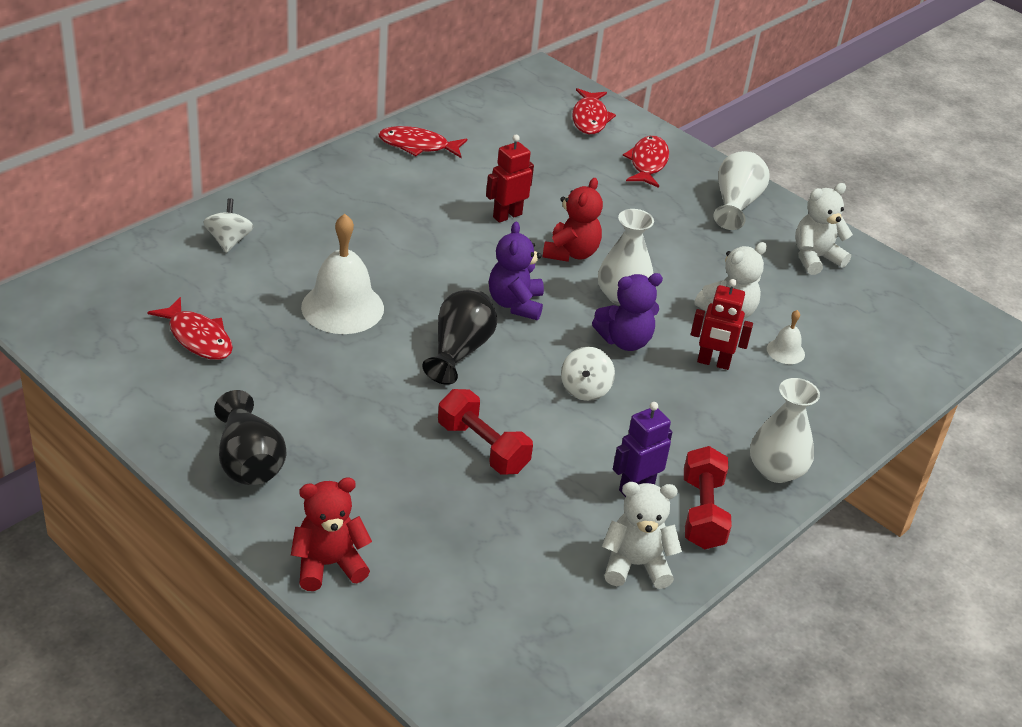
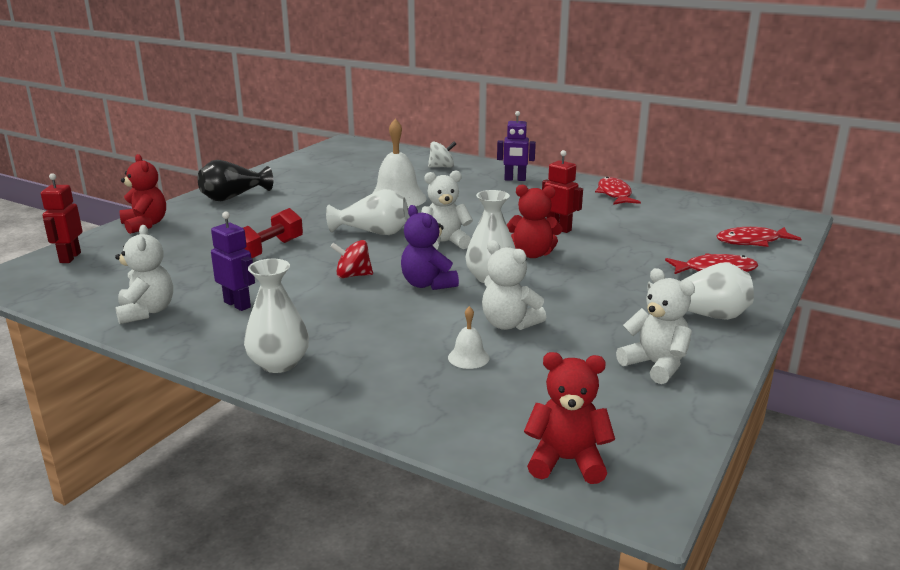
camera: 80 degrees right, 15 degrees down
(198, 338) = (341, 173): red fish -> none
(321, 197) = (515, 179): none -> purple robot
(459, 351) = (373, 232): black vase -> white vase
(515, 304) = (444, 243): purple teddy bear -> white teddy bear
(585, 389) = (353, 275): white spinning top -> red spinning top
(702, 513) = (212, 333): red dumbbell -> none
(713, 363) = (423, 323): red robot -> red robot (70, 257)
(940, 343) = (566, 461): none -> red teddy bear

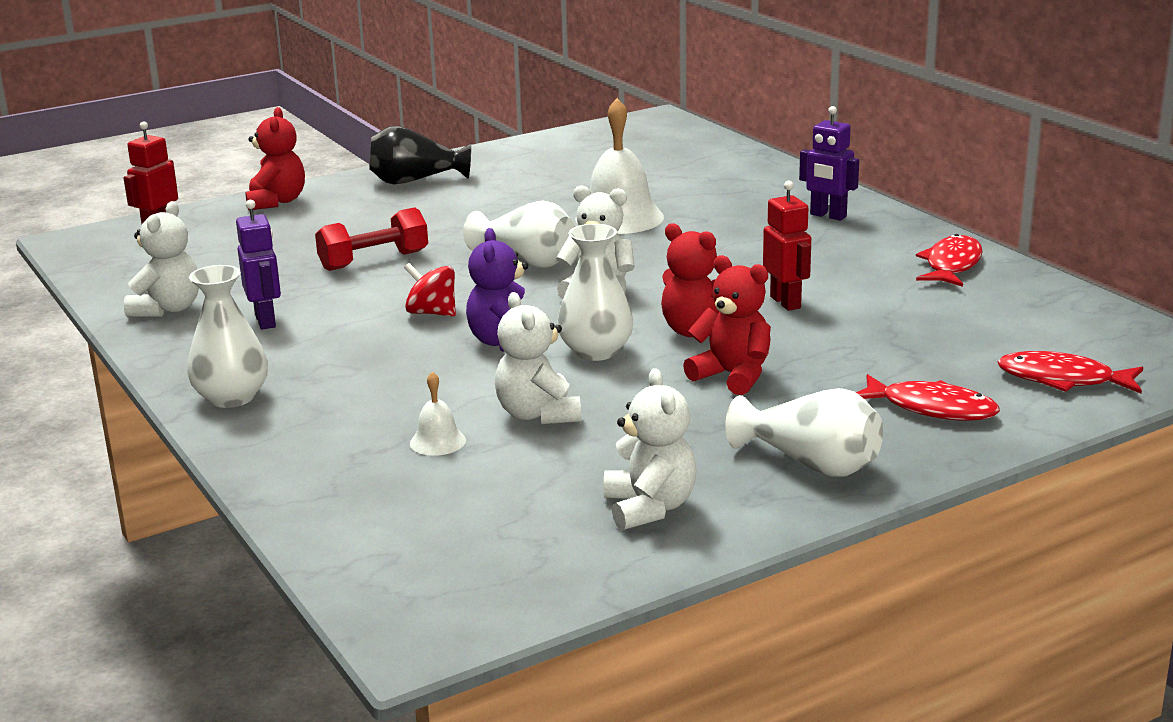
camera: 30 degrees right, 0 degrees up
(442, 167) = (745, 179): white spinning top -> none
(566, 461) = (393, 578): red teddy bear -> red teddy bear (733, 376)

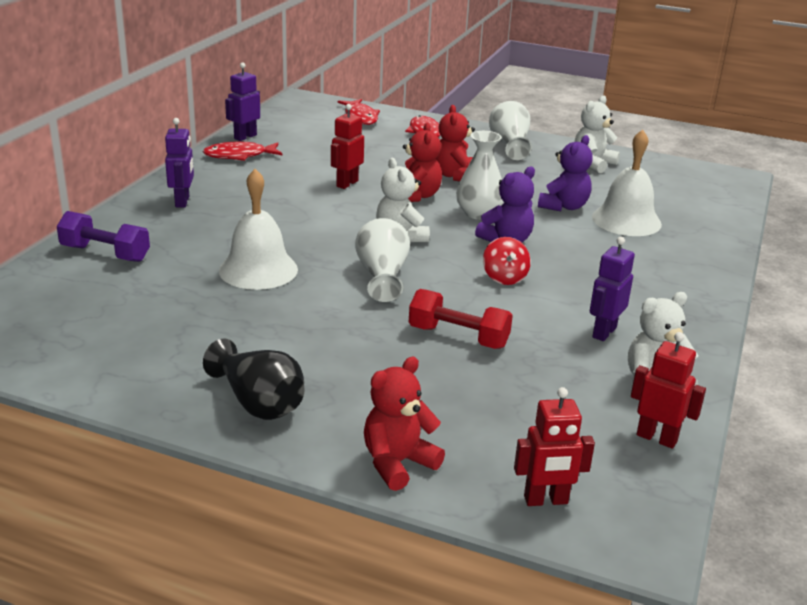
camera: 130 degrees left, 5 degrees up
(124, 284) = (656, 438): none -> red robot
(232, 397) = (692, 293): white vase -> none
(437, 441) = (626, 220): white bell -> white bell, size x2.12
(538, 414) = (564, 206): white teddy bear -> purple teddy bear
(737, 172) = (105, 253): none -> purple dumbbell
(1027, 282) = (245, 137): none -> purple robot

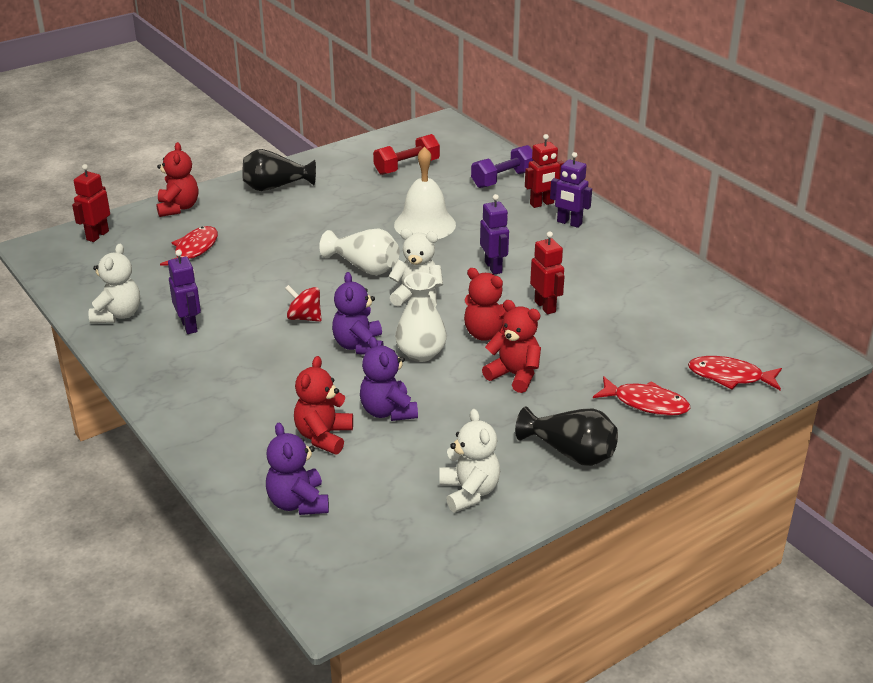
camera: 125 degrees right, 5 degrees up
(239, 156) = (655, 271): red fish -> red fish (194, 250)
(245, 137) = (705, 287): purple robot -> purple robot (493, 267)
(458, 337) = (257, 267): red dumbbell -> red dumbbell (406, 167)
(509, 145) = (570, 453): white vase -> black vase
(626, 220) = (323, 436): white bell -> red teddy bear
(656, 438) = (82, 290): red robot -> red robot (542, 204)
(694, 209) = (298, 503): none -> purple teddy bear

